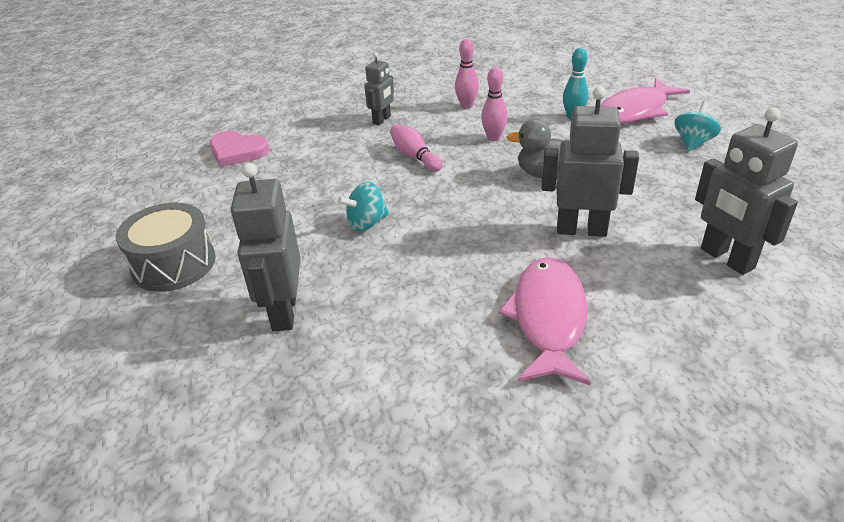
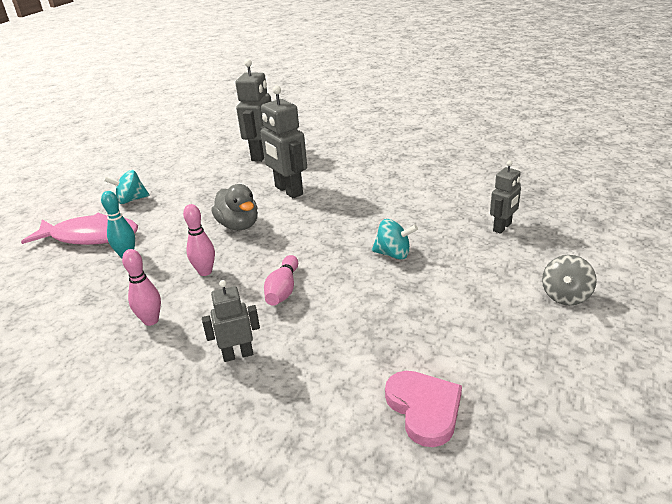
camera: 135 degrees left, 5 degrees down
(174, 264) = (565, 296): grey drum -> grey spinning top
(283, 312) = (502, 227): grey robot -> grey robot, size x0.59
(548, 318) = (373, 169): pink fish -> none

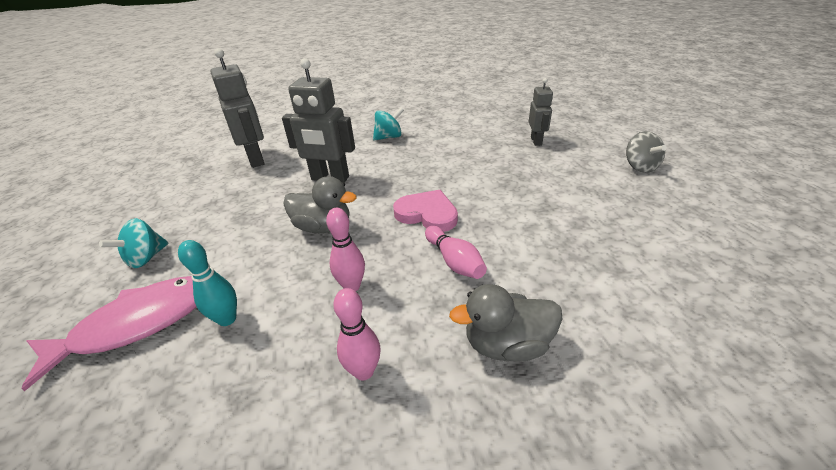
camera: 40 degrees left, 5 degrees up
(238, 354) = (506, 344): grey robot -> grey duck
(393, 254) = (496, 189): turquoise spinning top -> turquoise spinning top (389, 137)
(424, 409) = (701, 290): pink heart -> pink heart (427, 214)

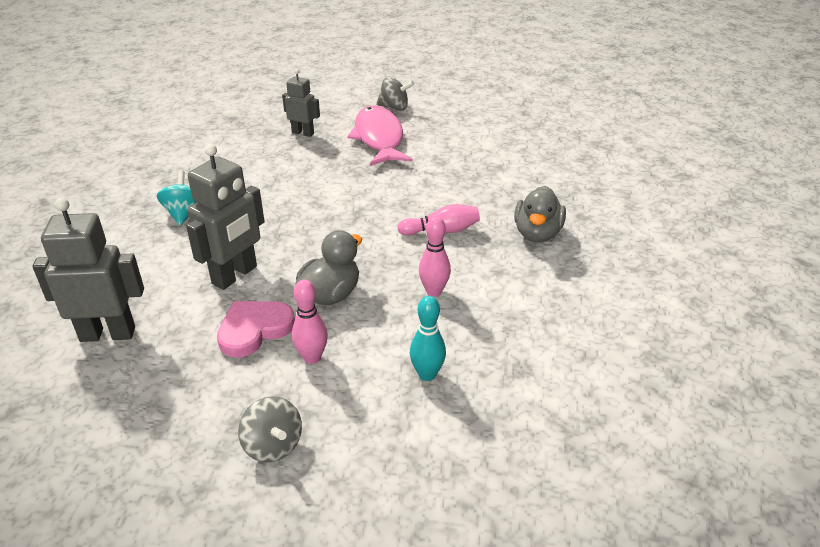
camera: 70 degrees left, 0 degrees up
(137, 324) = (393, 443): pink fish -> pink fish (379, 138)
(146, 258) = (273, 445): turquoise spinning top -> grey spinning top
(364, 371) = (527, 301): pink bowling pin -> pink bowling pin (312, 357)
(427, 214) = (365, 227): pink heart -> pink heart (254, 330)

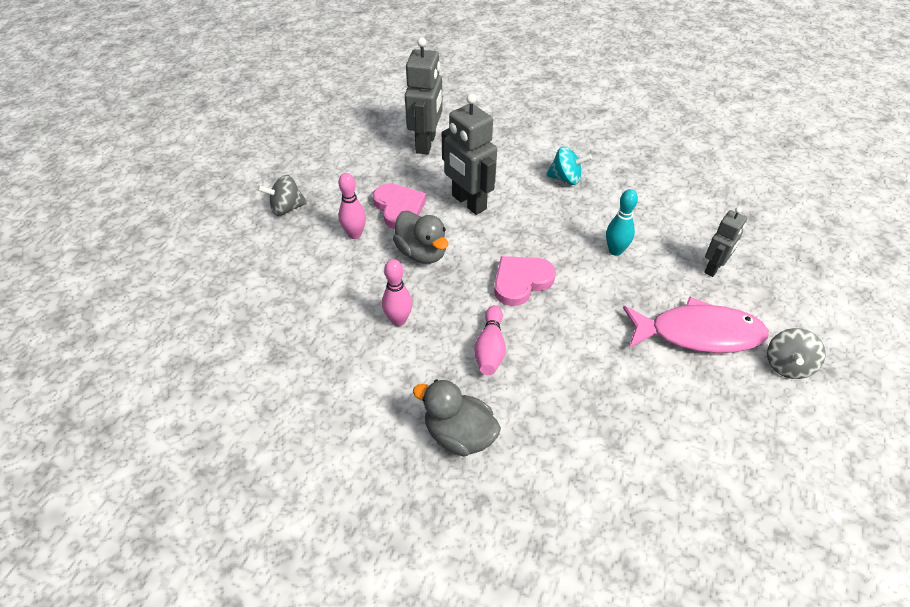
camera: 105 degrees right, 10 degrees up
(352, 224) = (521, 281): none -> pink heart
(427, 374) = (304, 294): turquoise bowling pin -> turquoise bowling pin (615, 251)

